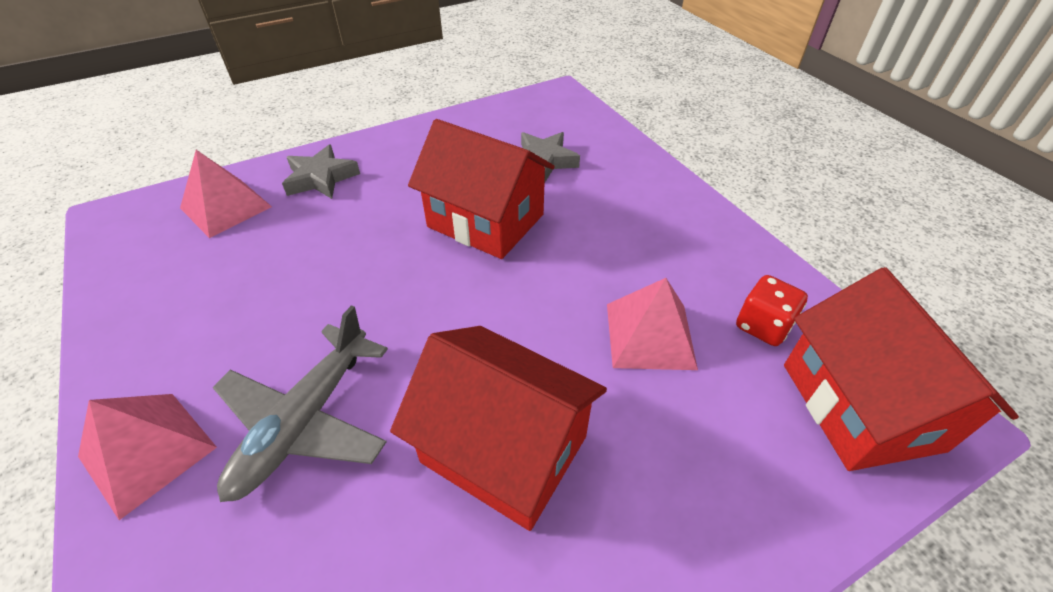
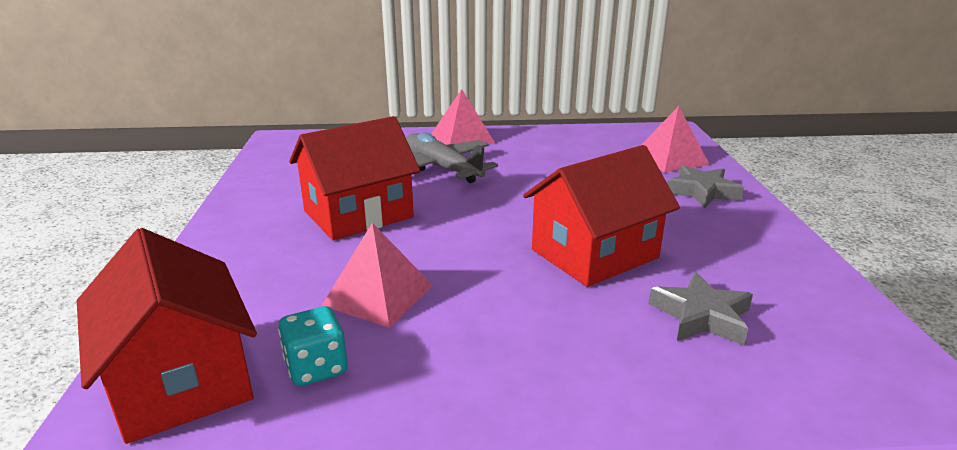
camera: 115 degrees right, 20 degrees down
(763, 326) = (316, 368): red dice -> turquoise dice
(860, 406) = (181, 380): red house -> red house turned 45 degrees clockwise

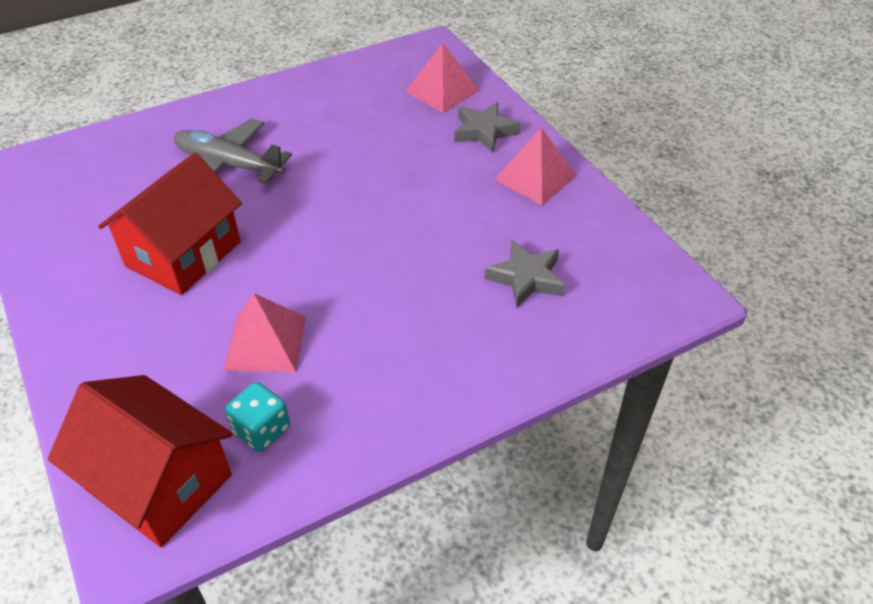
camera: 25 degrees left, 20 degrees up
(462, 138) = (223, 112): pink pyramid -> pink pyramid (535, 177)
(594, 253) = (422, 237): red house -> none

